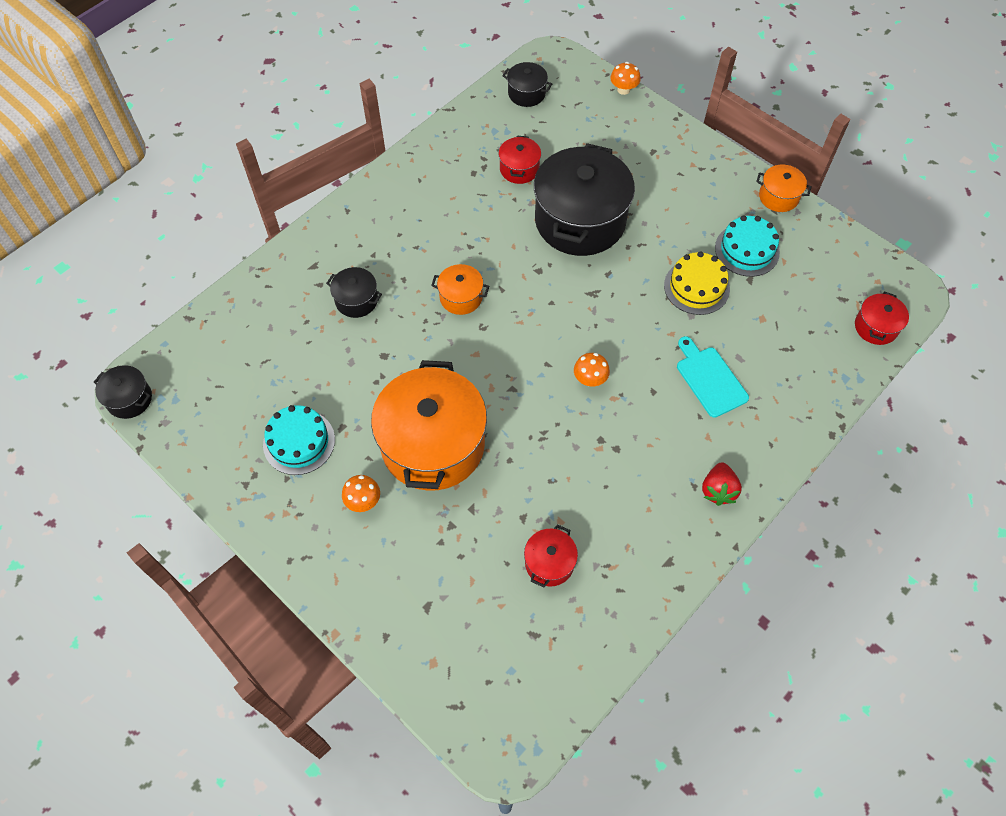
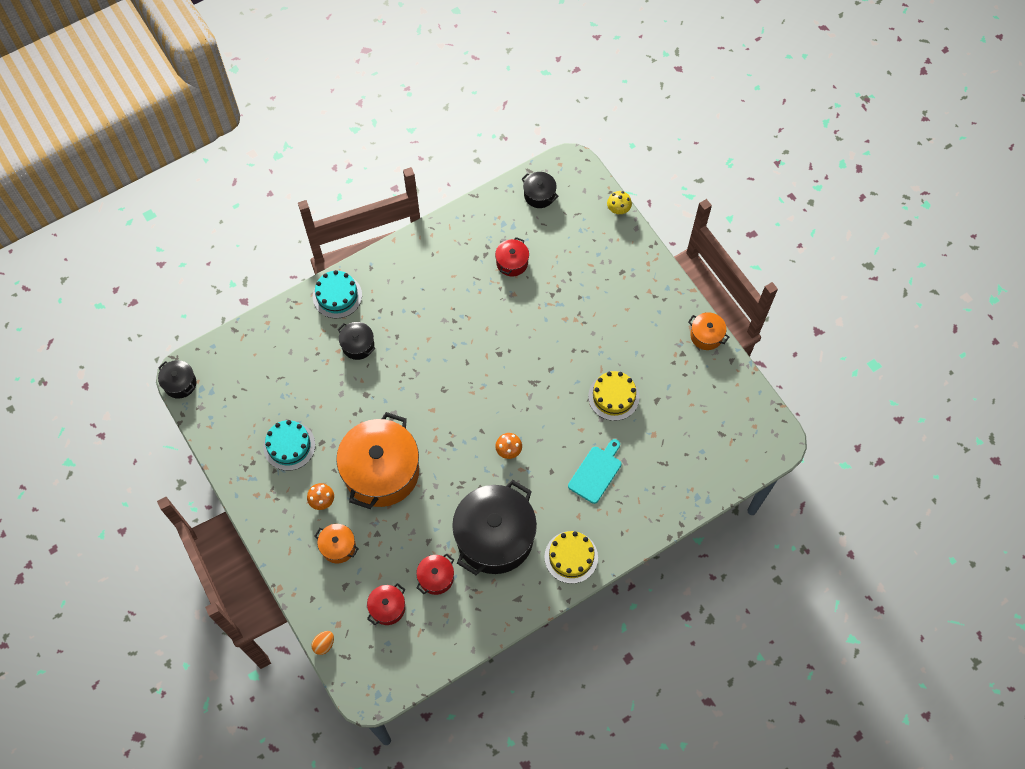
camera: 15 degrees right, 5 degrees up
(421, 697) = (324, 644): none -> orange egg
(461, 297) = (435, 361): orange pot -> orange pot (338, 547)
(580, 220) = (544, 319): black pot -> black pot (495, 537)
(623, 89) = (618, 209): orange mushroom -> yellow mushroom
(709, 379) = (596, 472): turquoise cutting board -> turquoise cutting board turned 45 degrees clockwise
(718, 490) = (571, 557): red strawberry -> yellow cake
(747, 250) = (663, 375): turquoise cake -> turquoise cake (337, 296)
(876, 327) = (737, 462): red pot -> red pot (387, 608)

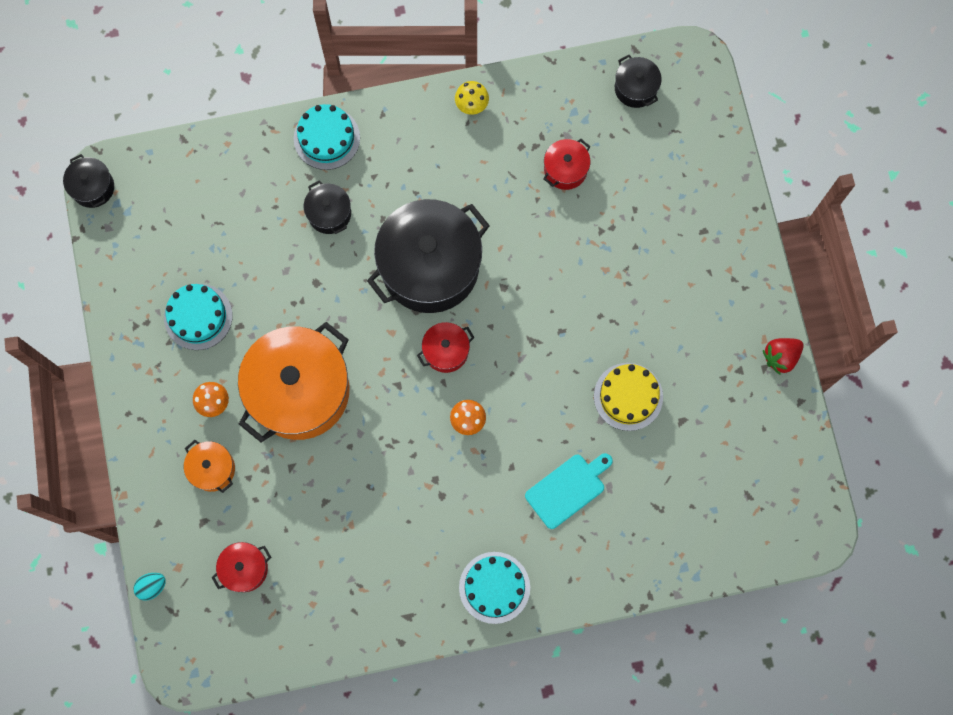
camera: 20 degrees right, 10 degrees up
(324, 644) = (152, 586): orange egg -> turquoise egg
(436, 577) = (317, 552): red pot -> red pot (446, 351)
(495, 537) = (409, 527): black pot -> black pot (430, 266)
(571, 557) = (494, 587): yellow cake -> turquoise cake
(618, 209) = (732, 143): yellow mushroom -> yellow mushroom (471, 105)
(706, 336) = (780, 357): orange pot -> red strawberry

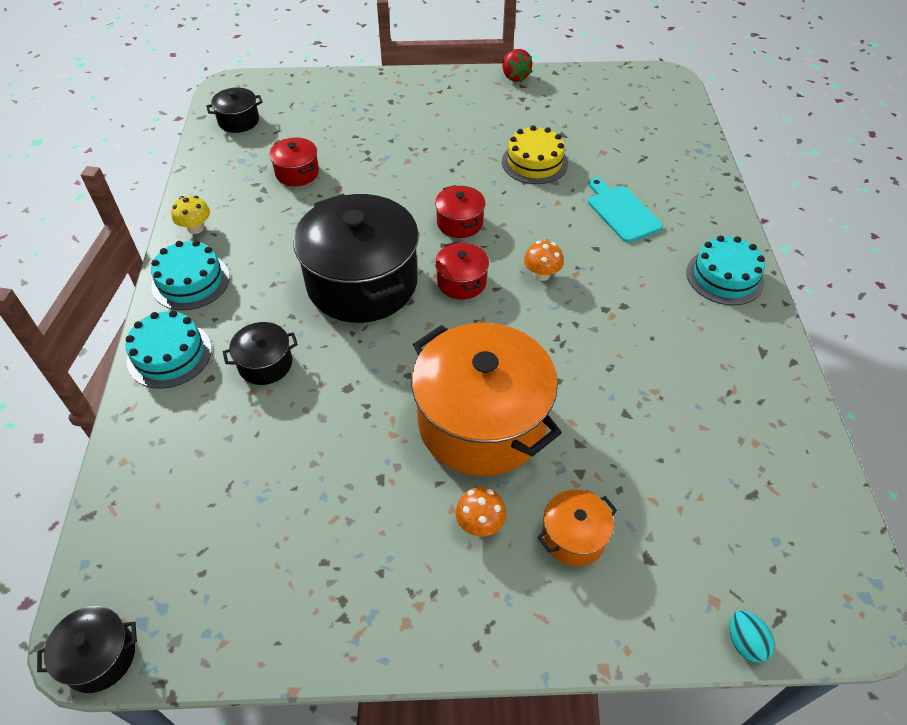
camera: 80 degrees left, 25 degrees down
(198, 316) = (353, 528): turquoise cake -> turquoise cake (191, 281)
(245, 568) = (713, 514): red pot -> red pot (460, 223)

